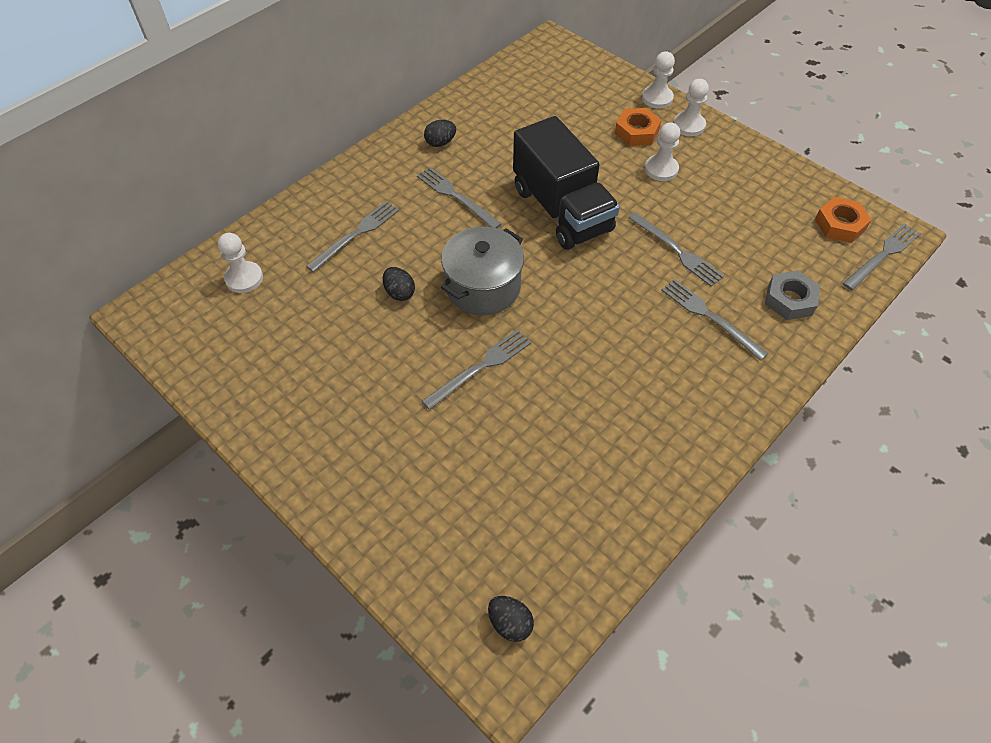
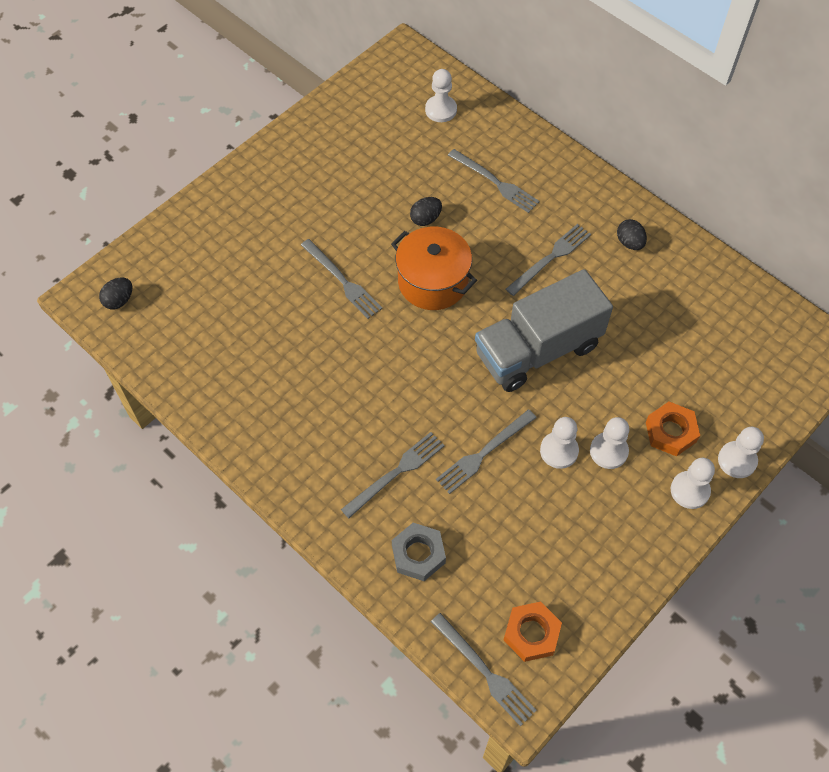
camera: 90 degrees right, 5 degrees up
(483, 287) = (433, 282): grey pot -> orange pot
(561, 210) = (537, 350): black truck -> grey truck
(666, 200) = (559, 451): none -> white pawn

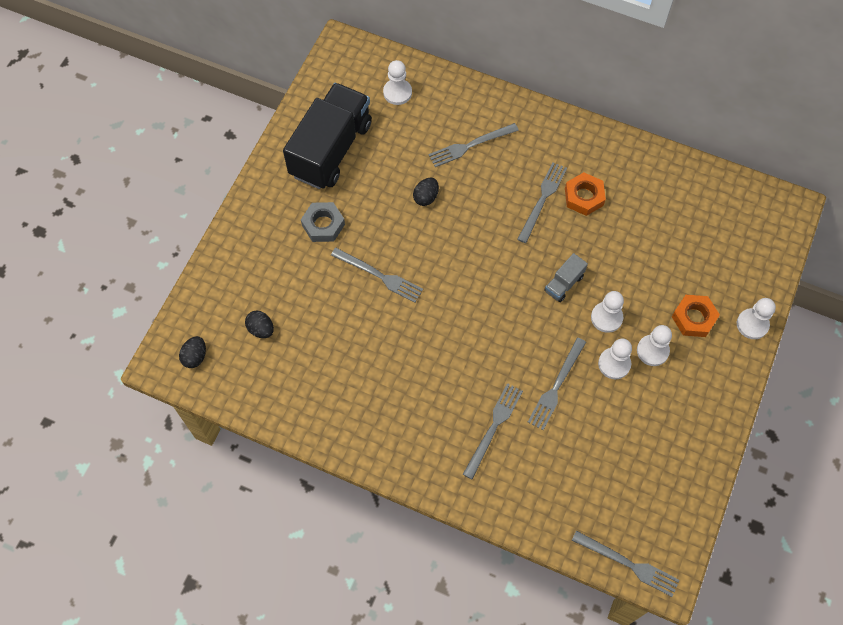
camera: 20 degrees left, 5 degrees up
(347, 144) = (331, 149): none -> black truck
(418, 554) = (539, 489): grey nut -> grey nut (323, 225)
(433, 282) = (455, 252): orange pot -> none
(495, 182) = (470, 145): grey fork -> grey fork turned 135 degrees clockwise
(531, 633) = (651, 521): orange nut -> orange nut (584, 197)
(537, 350) = (564, 283): grey truck -> grey truck, size x0.42
(629, 243) = (600, 165): black egg -> black egg (261, 329)
(690, 490) = (726, 362): white pawn -> white pawn (606, 318)

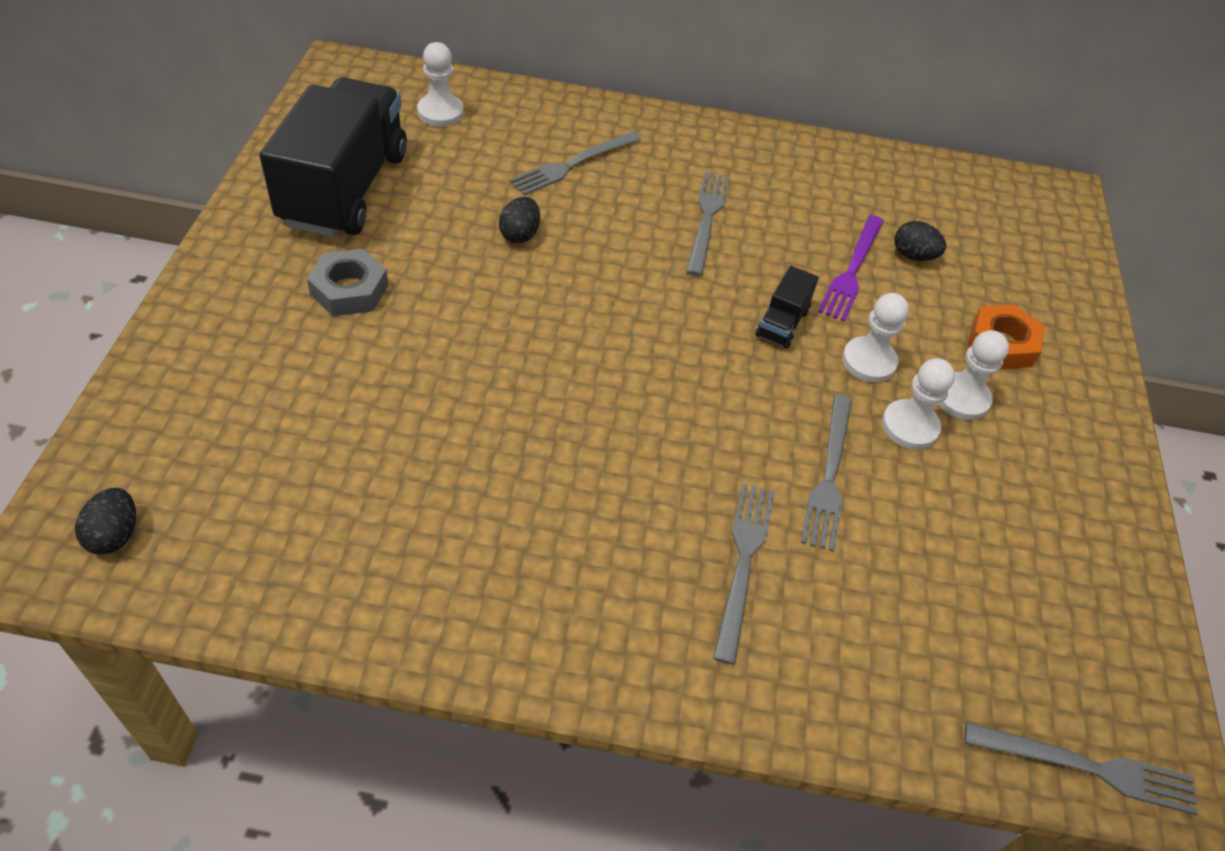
camera: 20 degrees left, 15 degrees down
(261, 329) = (252, 465): black egg -> black egg (913, 256)
(379, 276) = (466, 351): grey fork -> none
(564, 283) = (782, 323): grey truck -> black truck
(584, 197) = (768, 209): orange nut -> none
(621, 251) = (852, 270): none -> purple fork
(752, 324) = (1090, 340): white pawn -> none

